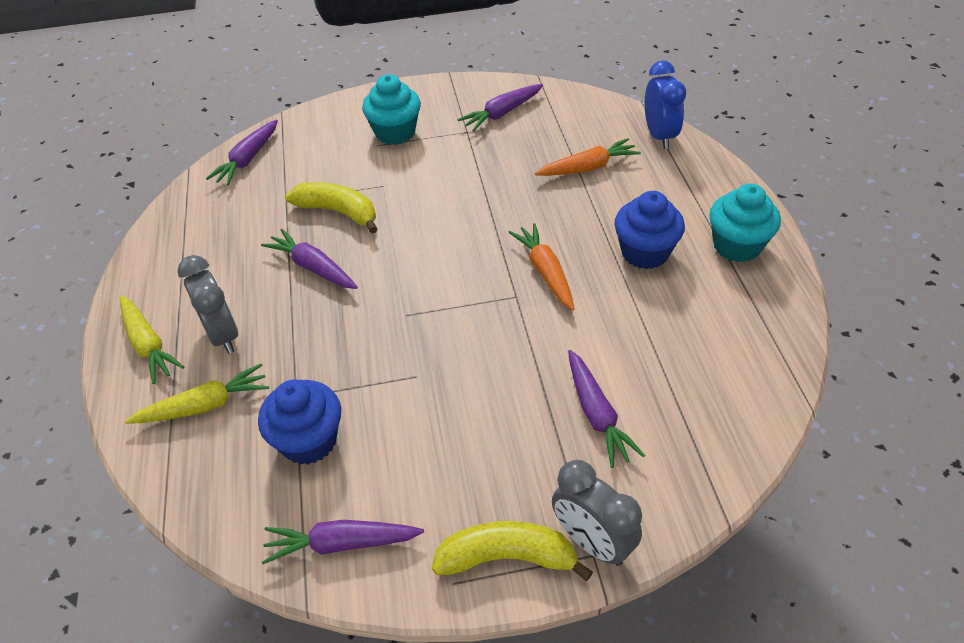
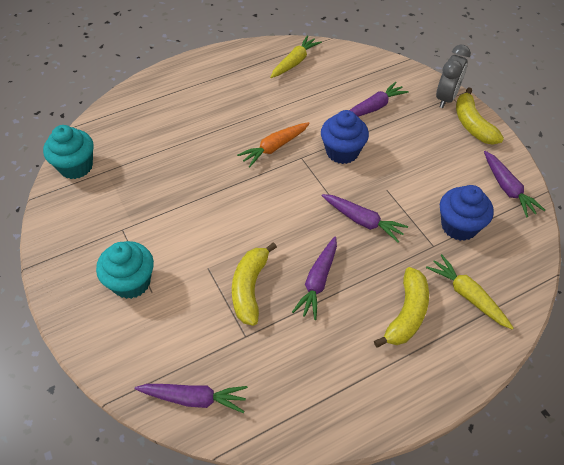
camera: 110 degrees left, 5 degrees up
(148, 345) = (440, 363): yellow carrot -> yellow carrot (295, 62)
(223, 335) = (406, 313): grey clock -> yellow banana
(502, 113) = (92, 211): purple carrot -> purple carrot (362, 221)
(588, 167) = (158, 145): orange carrot -> none
(645, 252) = (241, 105): blue cupcake -> blue cupcake (342, 152)
(659, 136) = (113, 113): blue clock -> none
(737, 246) = (222, 69): turquoise cupcake -> turquoise cupcake (76, 166)

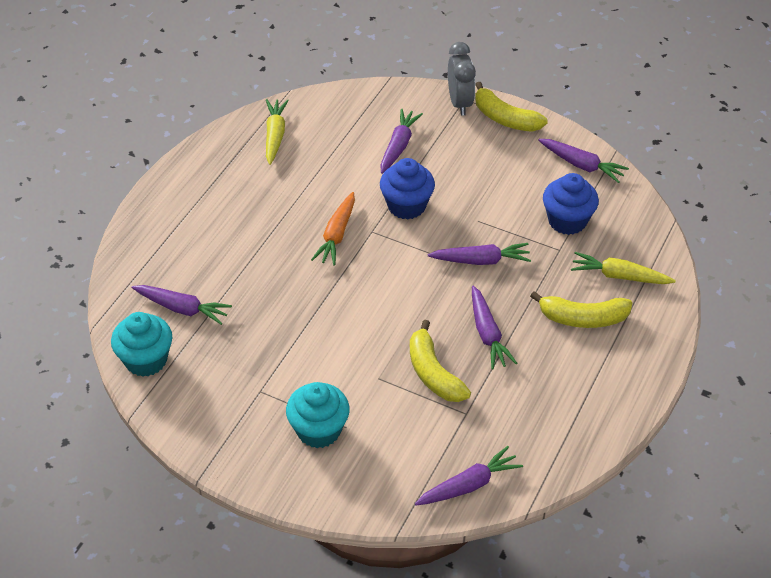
camera: 35 degrees left, 5 degrees down
(130, 145) = (182, 308): none -> purple carrot
(406, 313) = (583, 318): yellow banana -> yellow banana turned 105 degrees clockwise

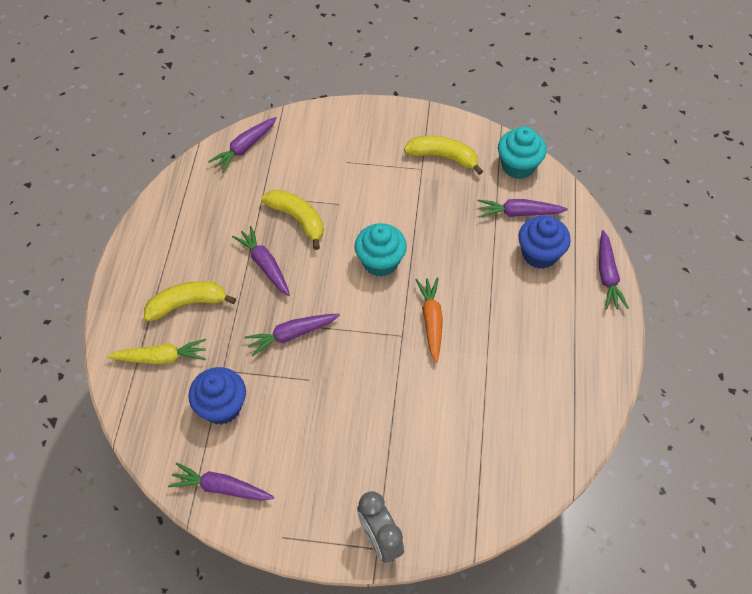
camera: 160 degrees right, 10 degrees up
(275, 136) = (551, 421): yellow carrot -> none
(319, 430) = (365, 154): turquoise cupcake -> turquoise cupcake (380, 262)
(398, 146) = (421, 449): purple carrot -> purple carrot (607, 275)
(406, 206) = (382, 374): blue cupcake -> blue cupcake (539, 254)
(505, 118) = (321, 532): yellow banana -> yellow banana (443, 157)

